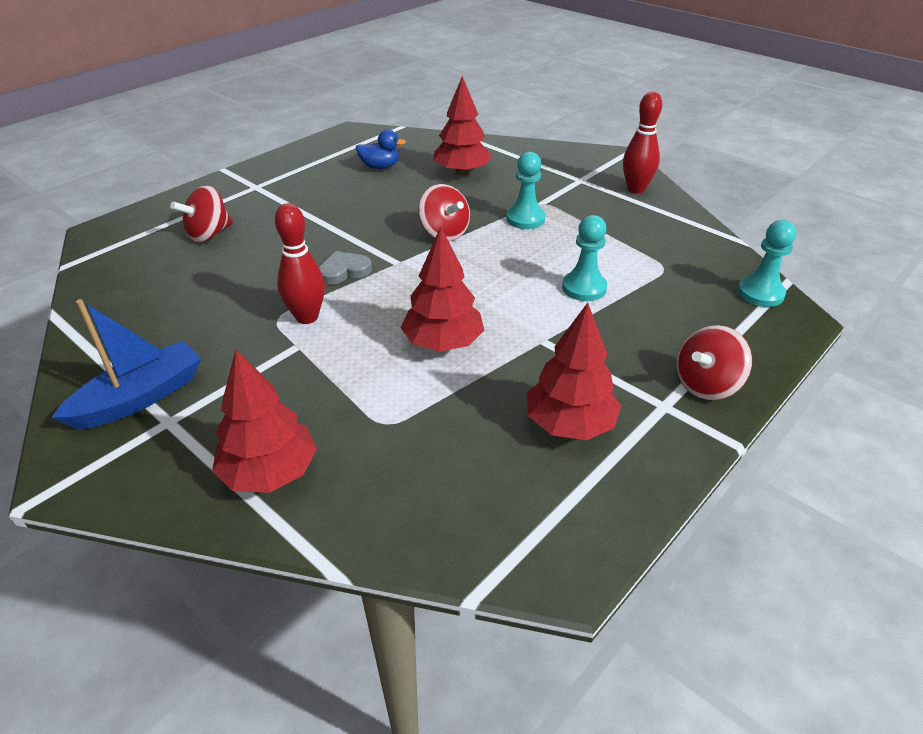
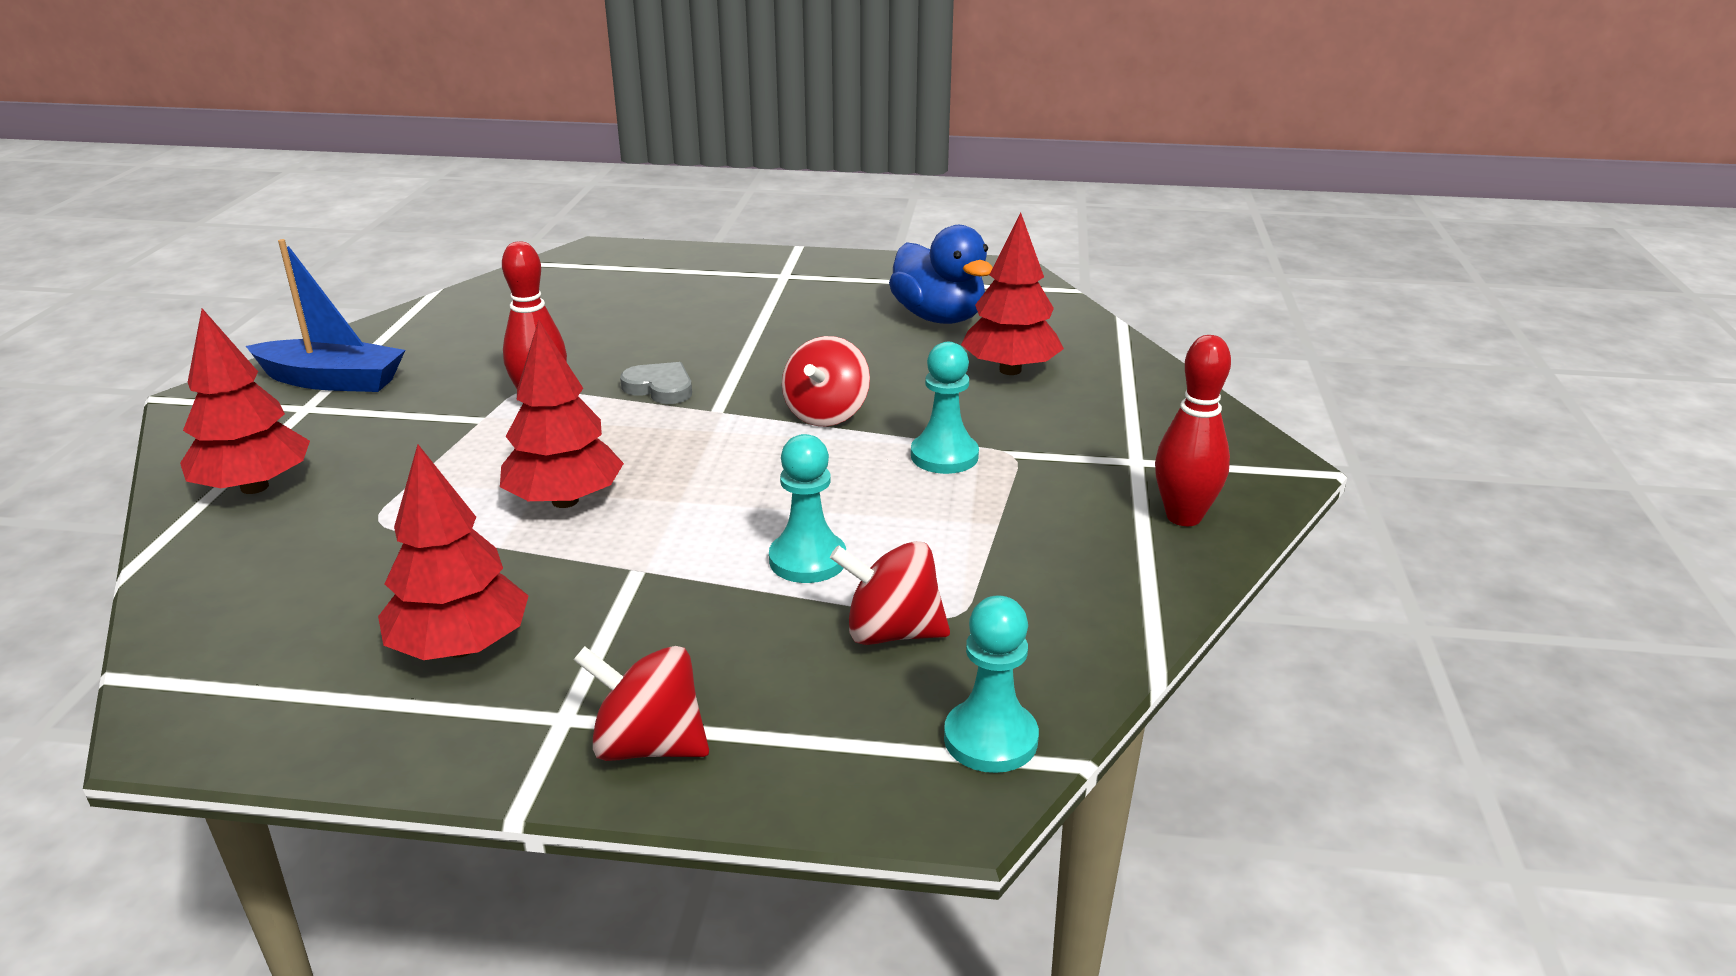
camera: 55 degrees right, 10 degrees down
(209, 234) = (650, 294): red spinning top -> red spinning top (891, 632)
(380, 167) = (939, 317): blue duck -> blue duck, size x1.68

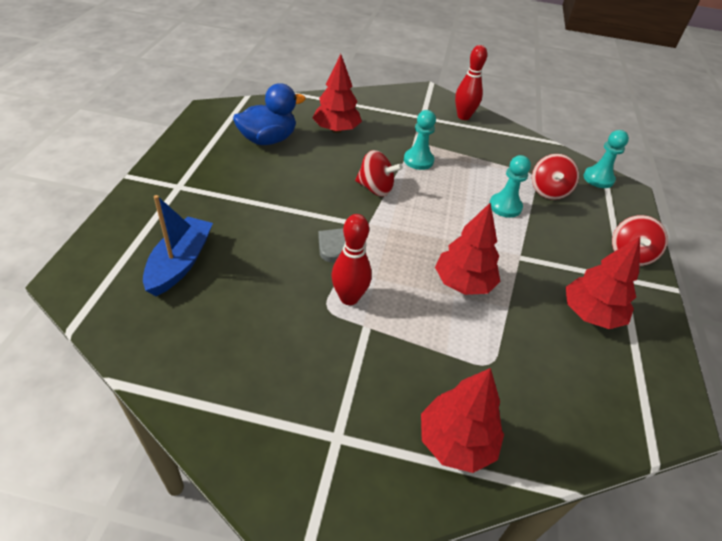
camera: 90 degrees left, 15 degrees up
(332, 381) = (292, 428): blue boat -> blue boat (180, 263)

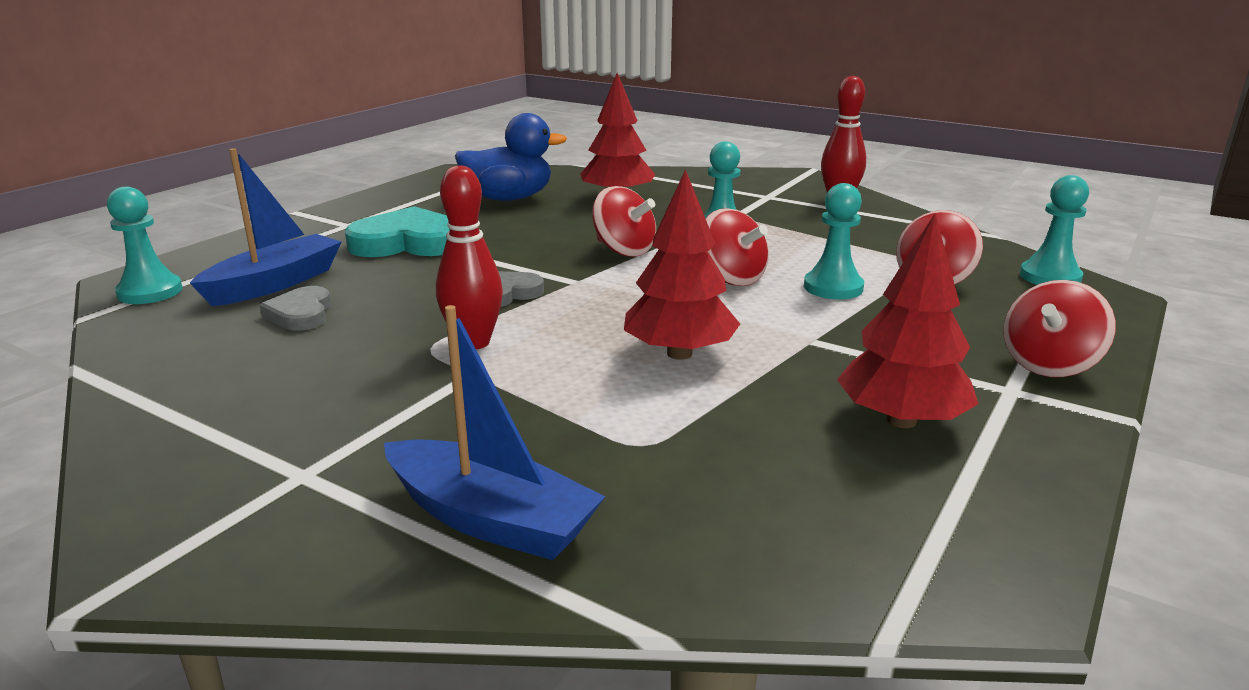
camera: 25 degrees right, 20 degrees down
(97, 290) = (150, 292): none -> turquoise pawn
(223, 292) = (301, 314): none -> grey heart
(236, 201) = (408, 242): none -> turquoise heart
(450, 207) = (731, 278): none -> red spinning top
(456, 441) = (491, 519): red tree -> blue boat

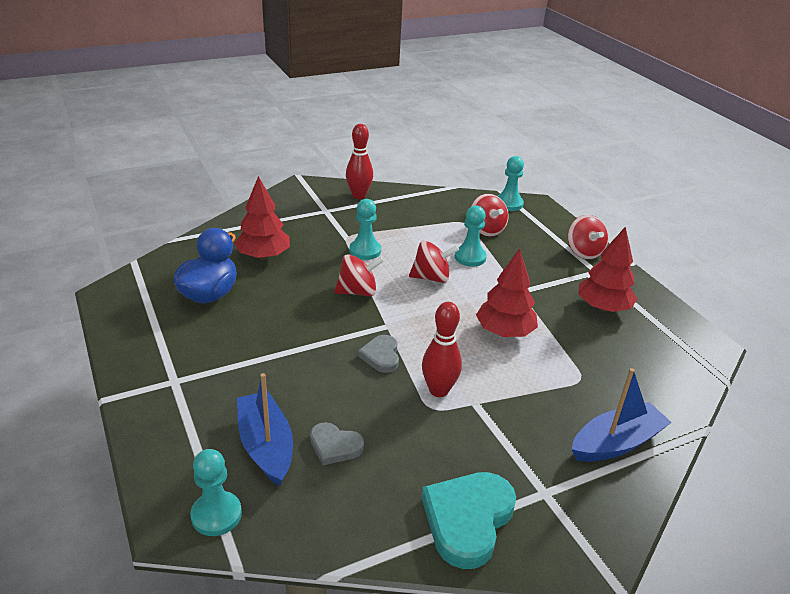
camera: 60 degrees left, 10 degrees up
(408, 242) = (249, 364): turquoise heart -> turquoise heart (467, 520)

